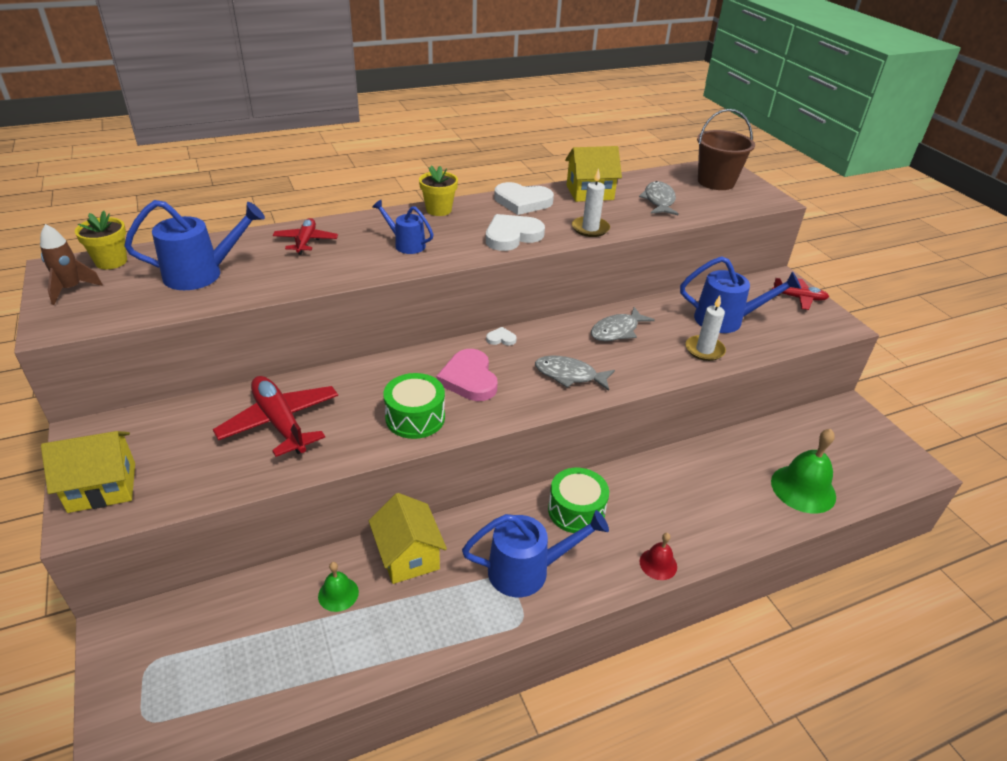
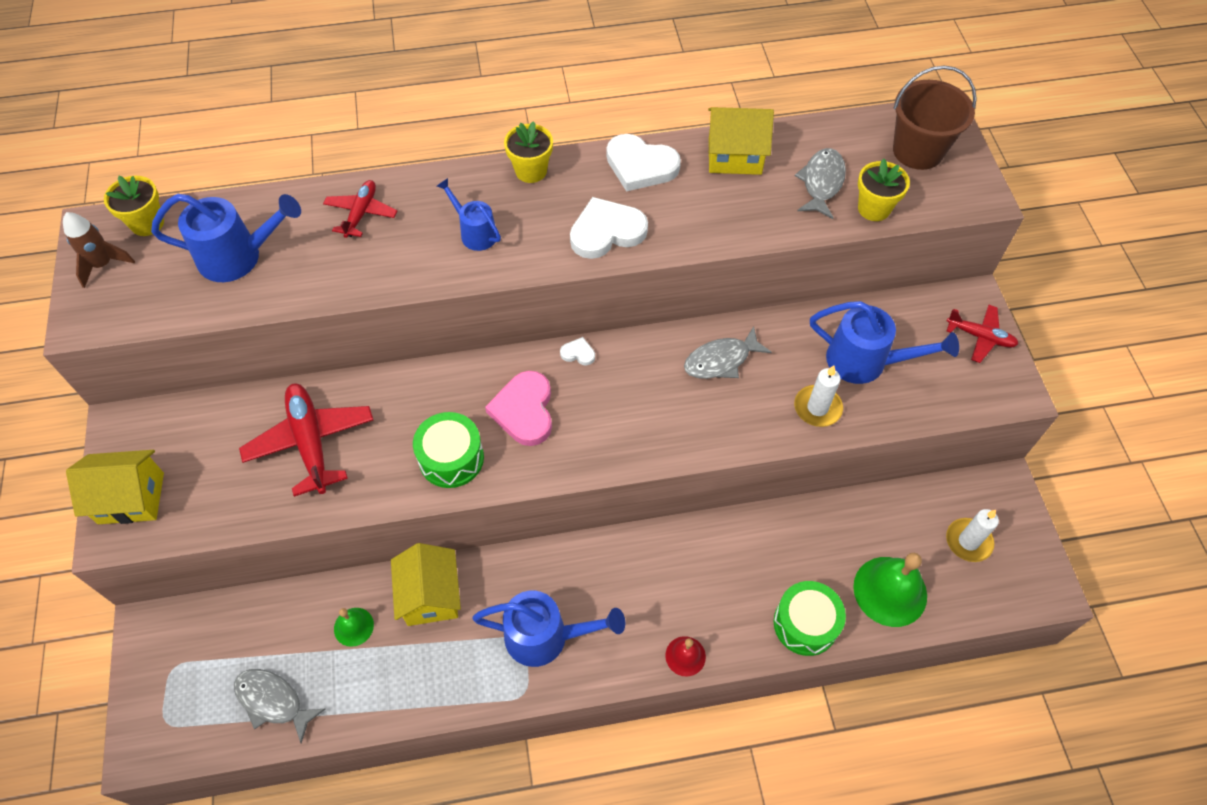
camera: 15 degrees right, 20 degrees up
(569, 375) = (639, 423): grey fish -> grey fish (273, 701)
(576, 510) = (620, 572): green drum -> green drum (805, 624)
(590, 228) = (709, 229): white candle -> white candle (968, 541)
(703, 210) = (874, 208): none -> yellow flower pot

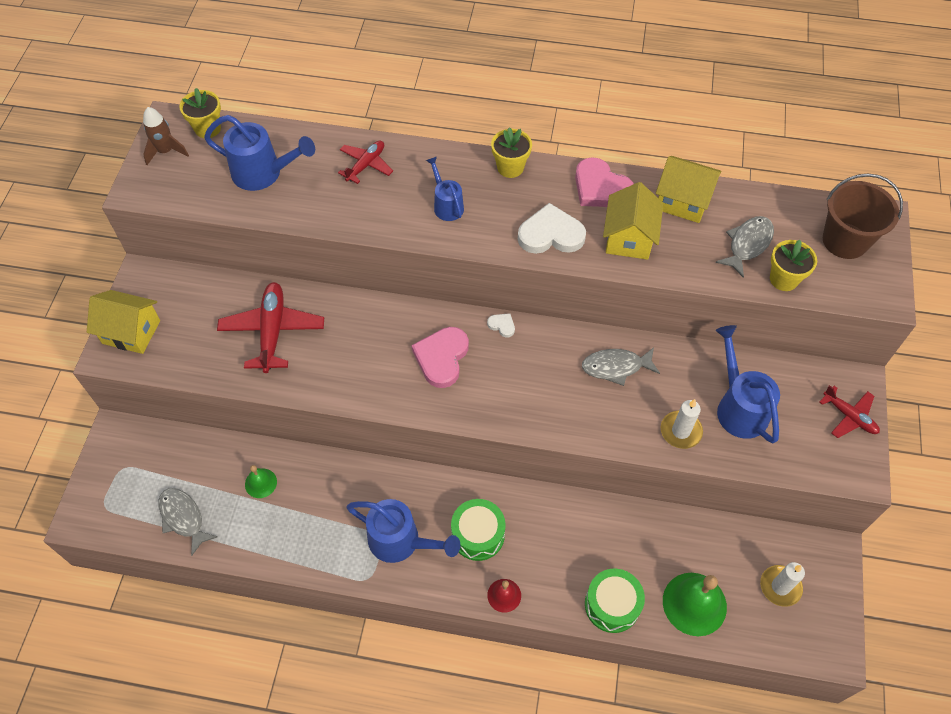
camera: 20 degrees right, 0 degrees up
(430, 595) = (326, 479): yellow house -> yellow house (629, 238)
(451, 458) = (371, 377): green drum -> green drum (478, 535)
(640, 166) = (600, 188): white heart -> pink heart
(866, 362) = (738, 406): blue watering can -> blue watering can turned 150 degrees counterclockwise

